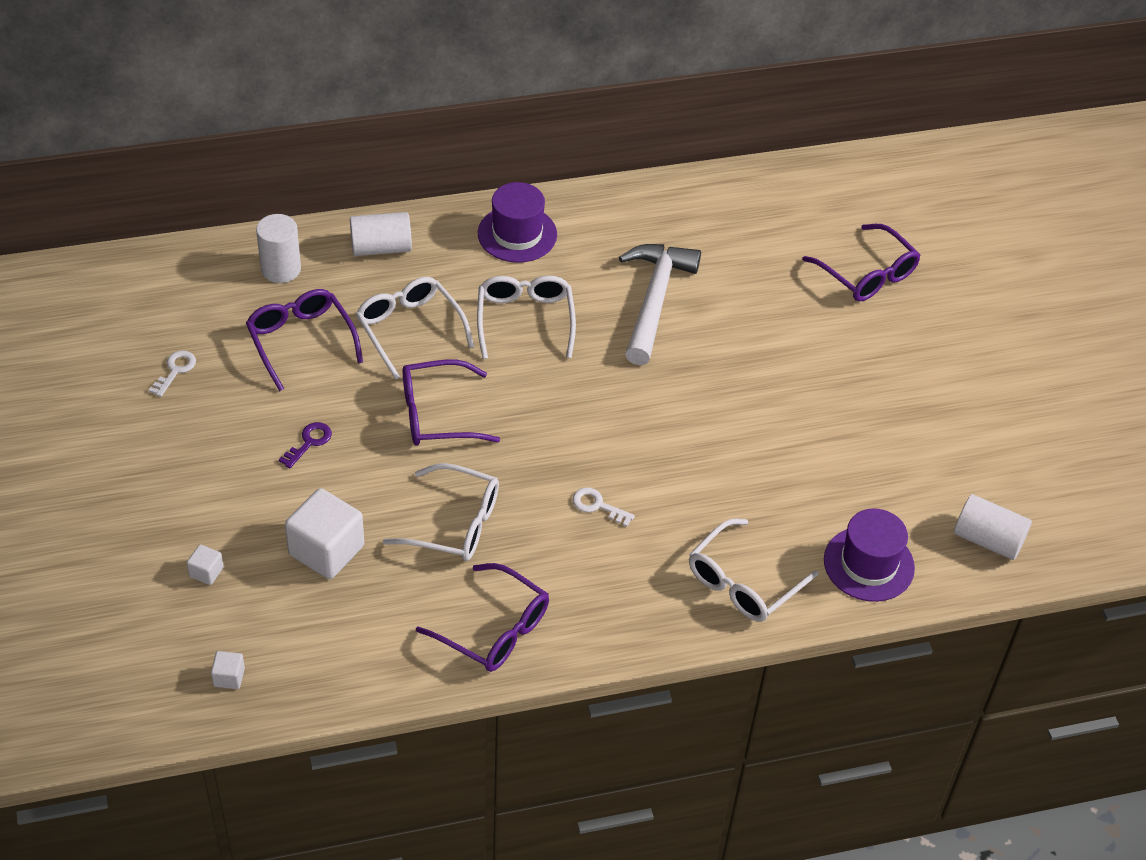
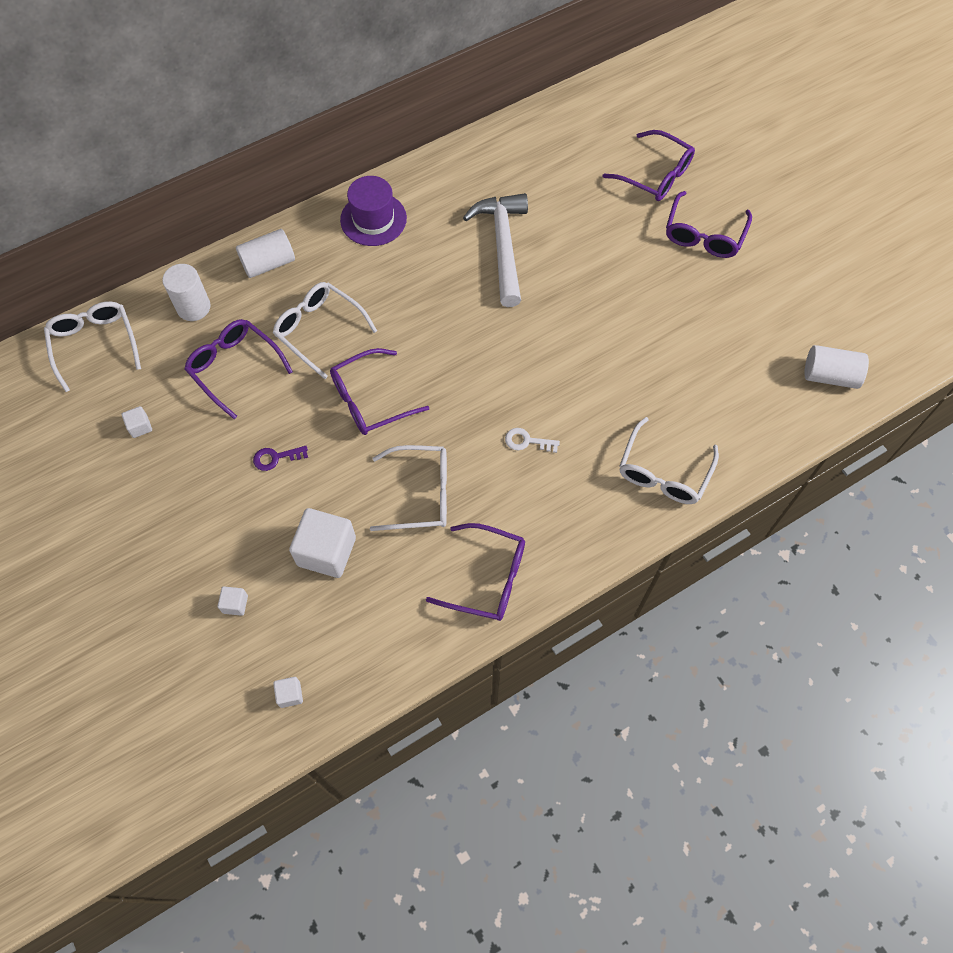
camera: 15 degrees left, 15 degrees up
(175, 370) = (140, 427): white key -> white cube
(309, 442) = (276, 458): purple key -> purple key turned 120 degrees counterclockwise
(525, 320) = (408, 294): white glasses -> white glasses (95, 344)
(868, 564) = (751, 425): purple hat -> none
(899, 351) = (704, 235): none -> purple glasses

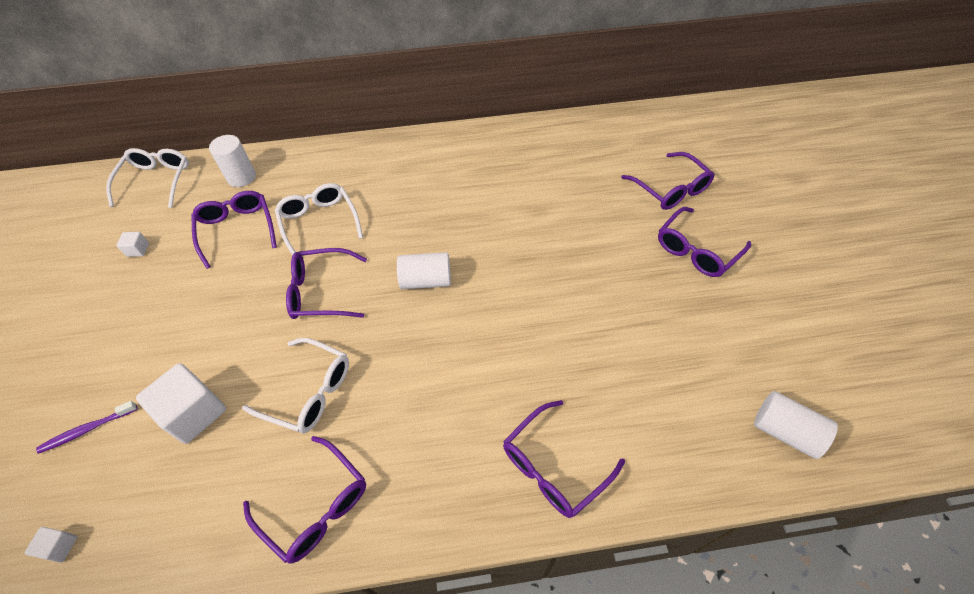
camera: 25 degrees right, 10 degrees down
(235, 604) = (87, 430): white cube -> purple toothbrush
(268, 263) = (316, 164): white cylinder -> white cylinder (426, 280)
(276, 458) = (215, 312): purple key -> none
(373, 219) = (414, 156): purple hat -> none
(502, 246) = (506, 205): white hammer -> none
(527, 441) = (434, 380): white key -> none
(663, 472) = (554, 466): white glasses -> purple glasses

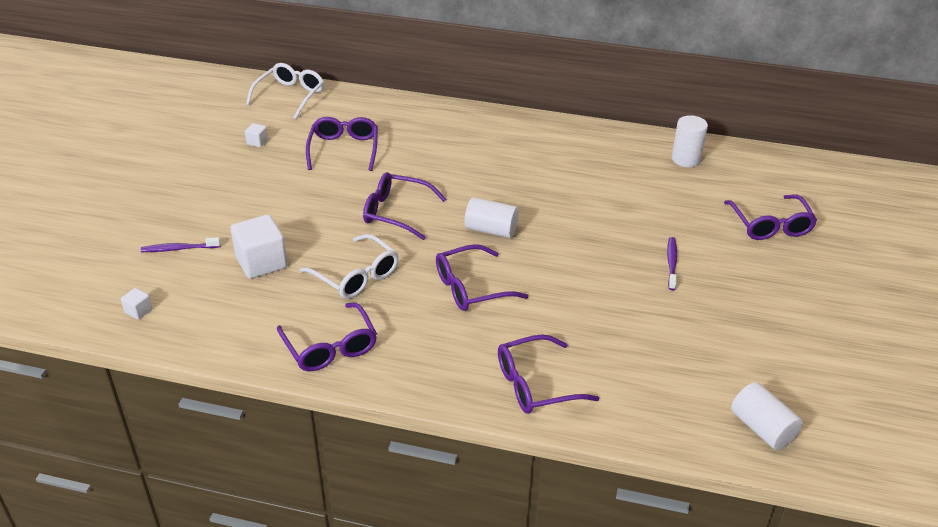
camera: 20 degrees right, 15 degrees down
(241, 177) = (363, 111): white cylinder -> white cylinder (686, 159)
(319, 223) = (416, 163): white glasses -> none
(609, 261) = (671, 263): none -> purple toothbrush
(696, 250) = (765, 279): purple glasses -> purple glasses (471, 288)

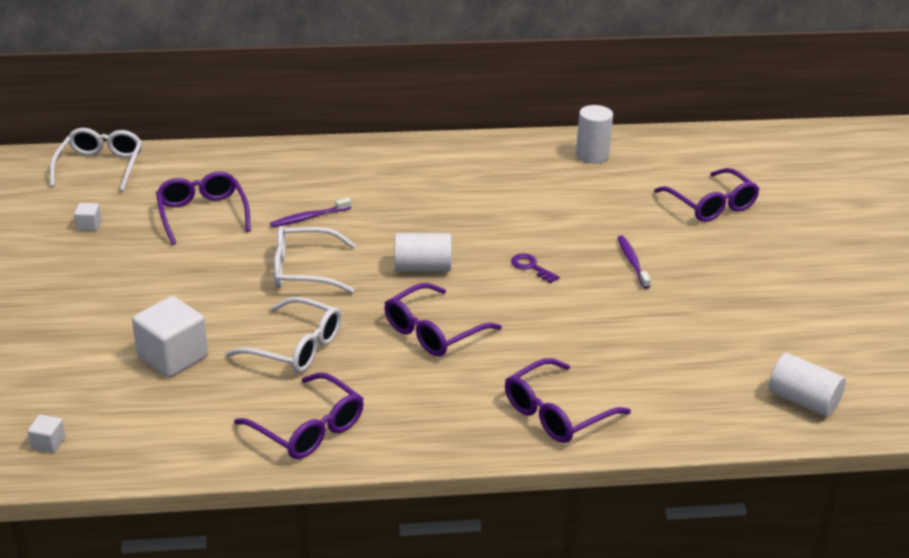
camera: 20 degrees left, 5 degrees down
(179, 249) = (59, 363): purple toothbrush -> purple toothbrush (309, 217)
(396, 212) = (304, 270): purple glasses -> white glasses
(581, 249) = (531, 267): none -> purple key

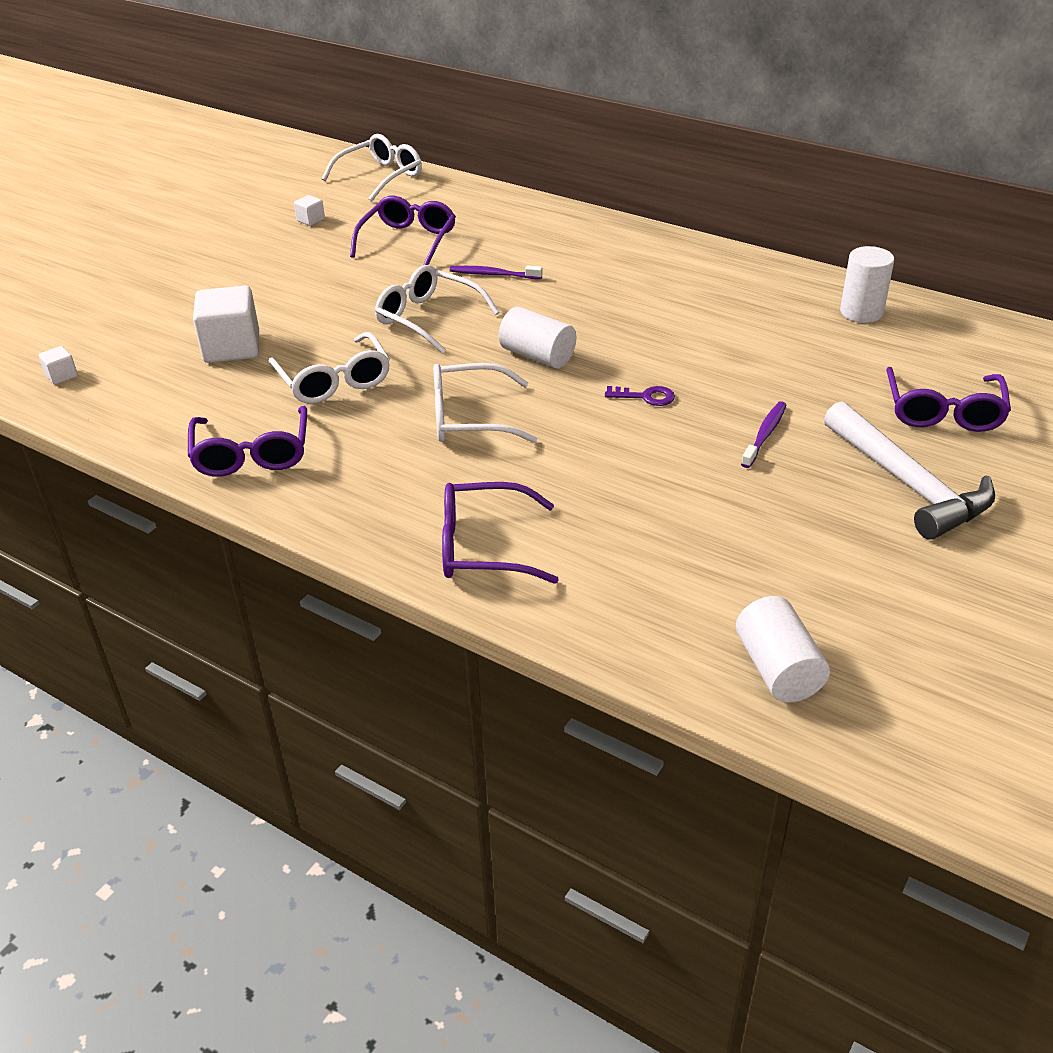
camera: 40 degrees right, 5 degrees up
(433, 331) = (469, 418): purple glasses -> white glasses
(531, 267) = (645, 397): purple key -> purple key turned 105 degrees clockwise
(744, 259) = (908, 484): none -> white hammer

